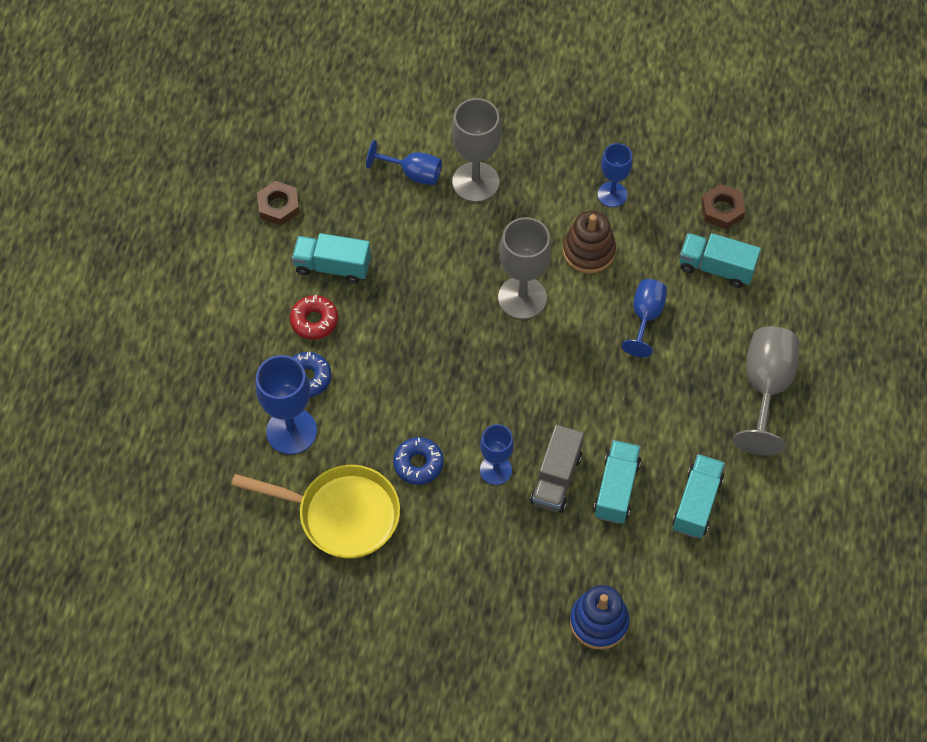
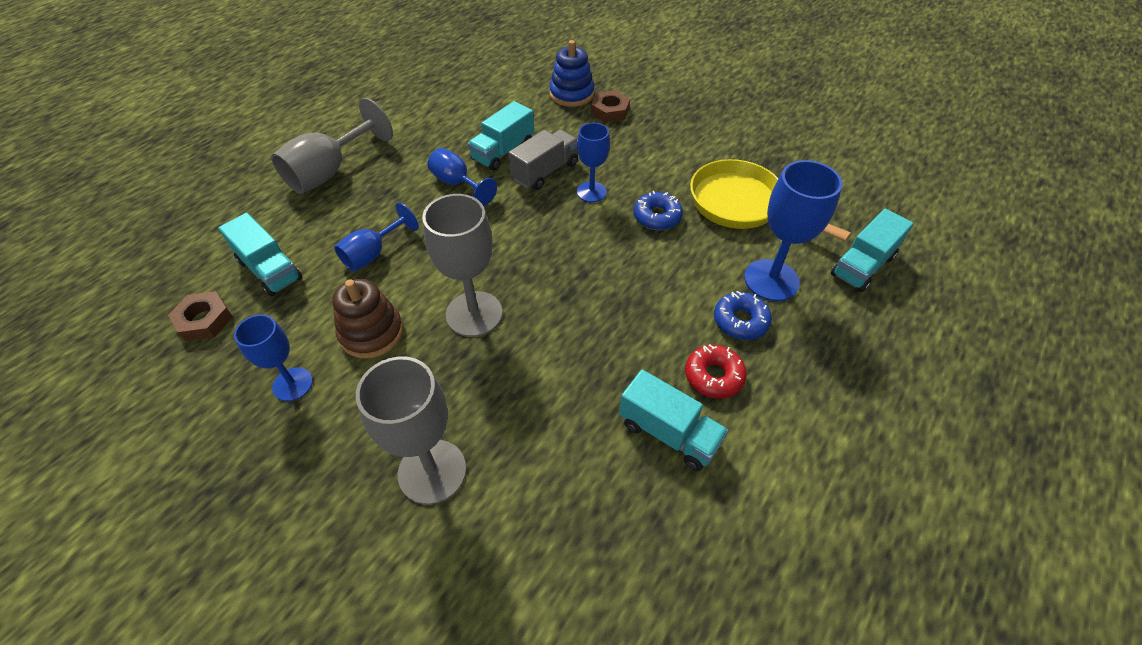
camera: 155 degrees left, 10 degrees down
(278, 206) = (715, 555): brown nut -> brown nut (610, 111)
(413, 173) = (504, 522): blue goblet -> blue goblet (457, 184)
(696, 503) = (451, 127): turquoise truck -> turquoise truck (862, 266)

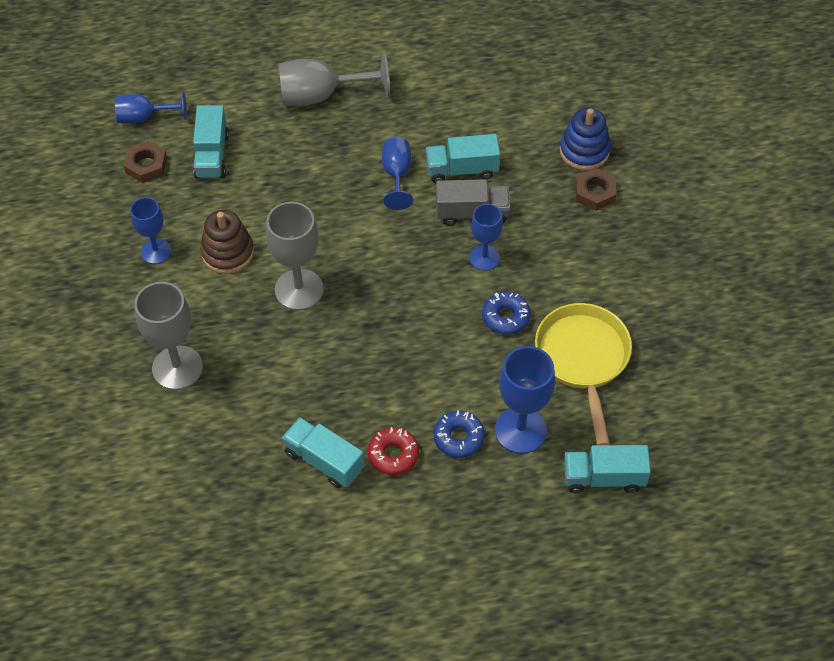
camera: 45 degrees right, 5 degrees up
(373, 254) = (283, 192): blue goblet -> blue goblet (144, 117)
(668, 433) = (324, 461): turquoise truck -> turquoise truck turned 135 degrees clockwise

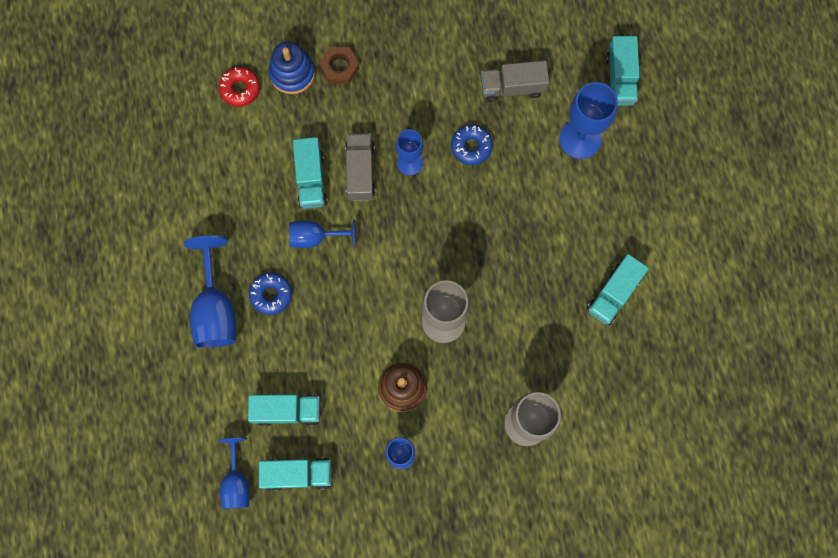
camera: 90 degrees left, 20 degrees up
(146, 165) = (298, 474): brown nut -> turquoise truck
(321, 95) = (215, 309): grey goblet -> blue goblet
(393, 454) = (605, 238): red donut -> red donut (240, 89)
(458, 438) = (588, 187): blue donut -> blue donut (271, 295)
(583, 360) = (512, 87): yellow pan -> grey truck

